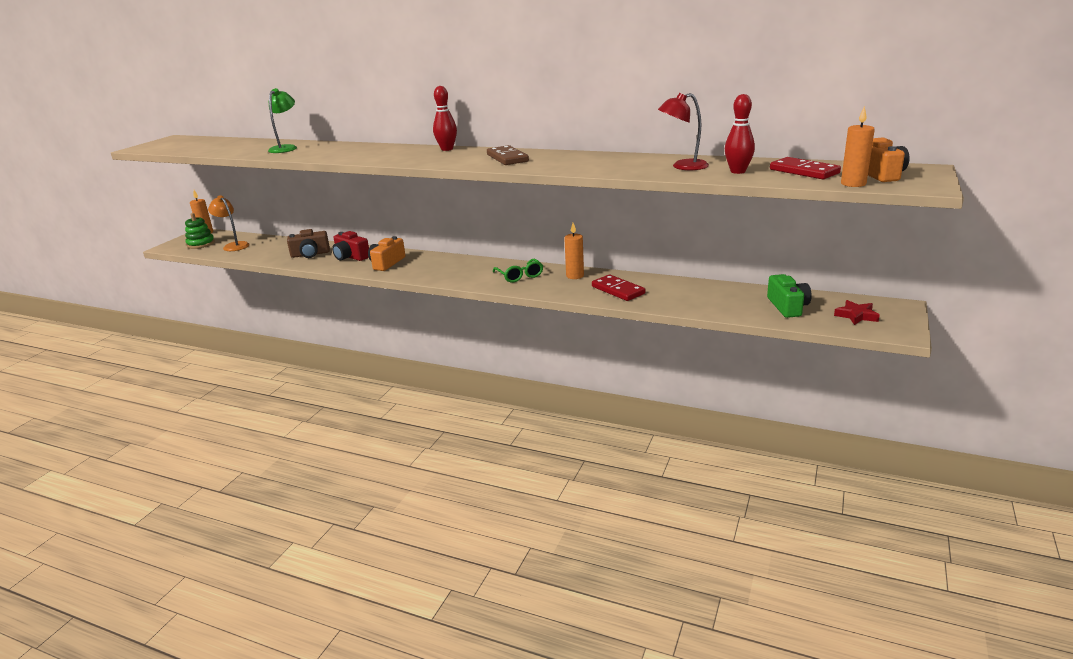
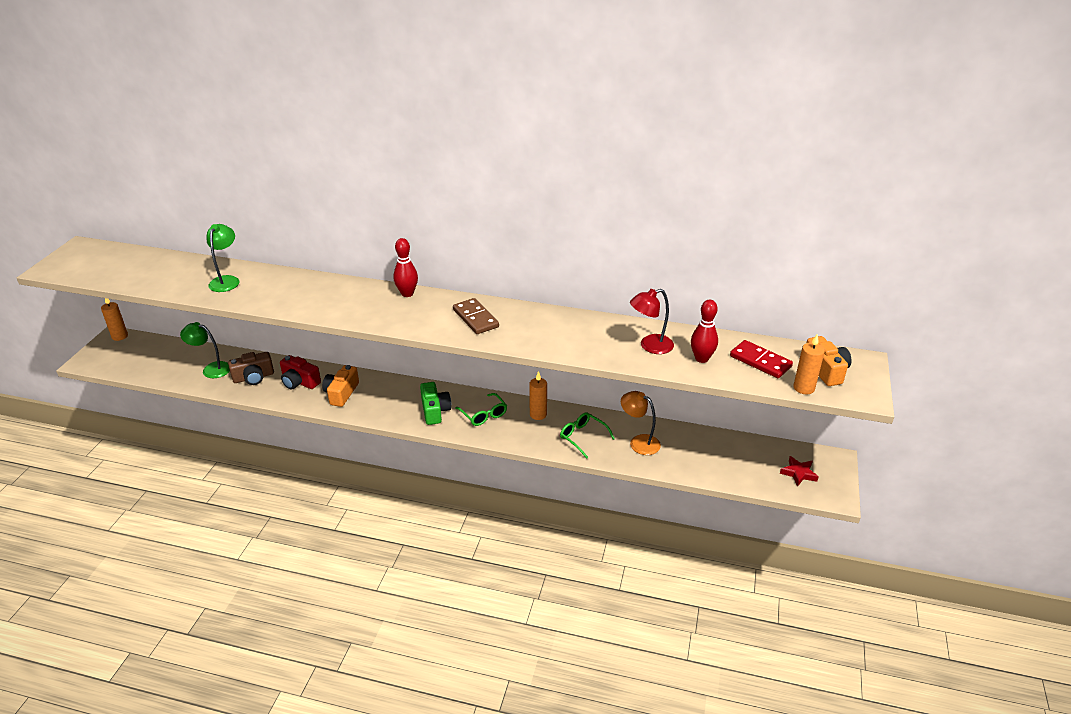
camera: 10 degrees left, 10 degrees up
(201, 244) = (121, 357): green stacking toy -> none
(233, 245) = (161, 361): orange lamp -> orange lamp (639, 442)
(275, 250) = (211, 369): none -> green lamp
(618, 290) = (583, 437): red domino -> green glasses
(788, 307) = (739, 461): green camera -> green camera (435, 411)

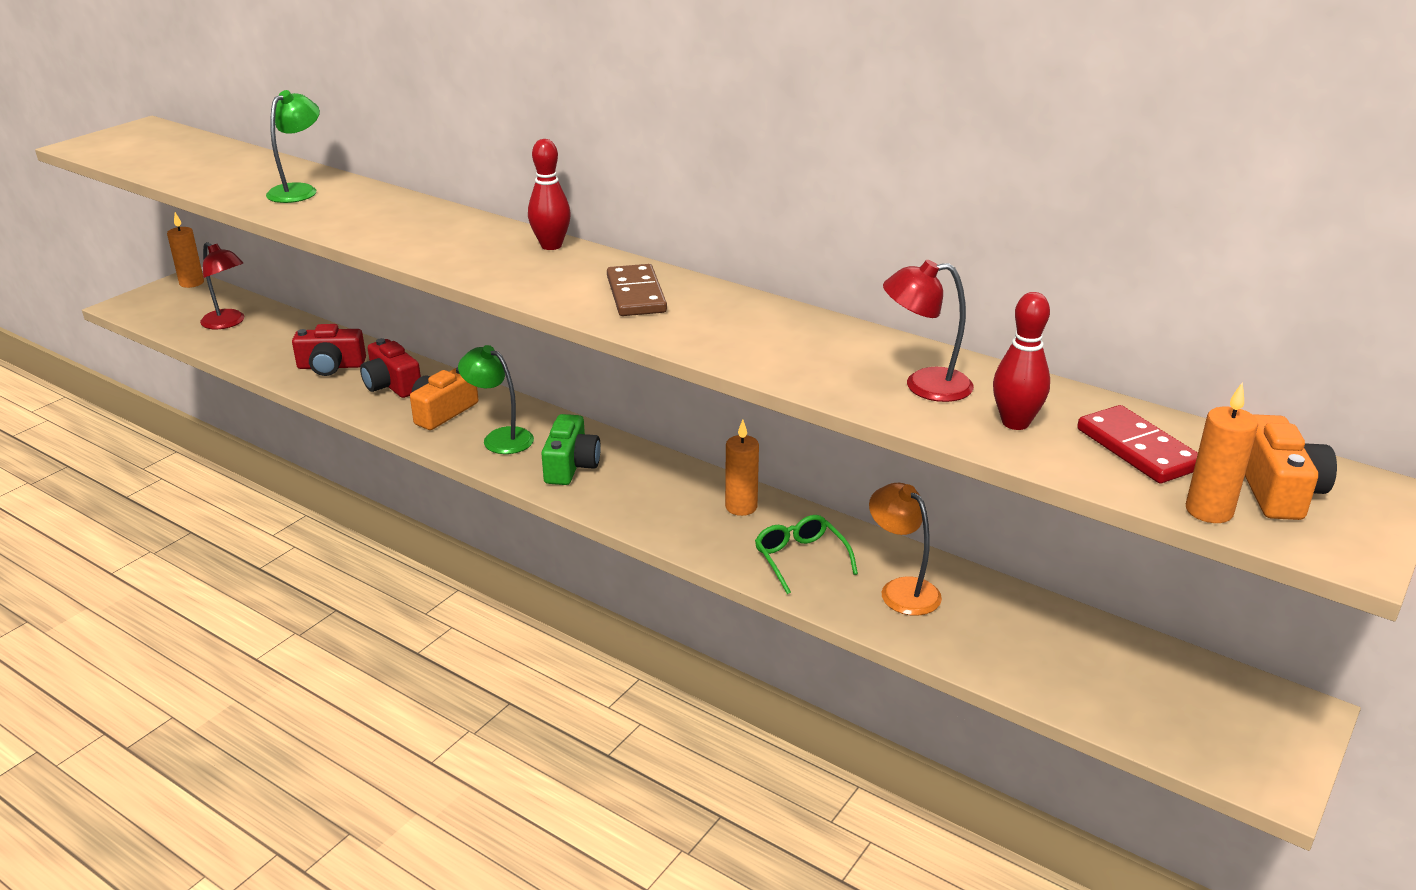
camera: 20 degrees right, 5 degrees down
(166, 360) = (228, 323): none -> red lamp
(211, 369) = (280, 345): green lamp -> green lamp (500, 438)
(253, 377) = (331, 366): brown camera -> red camera
(483, 414) = (647, 488): green glasses -> none
(798, 473) = (1207, 718): red star -> none

